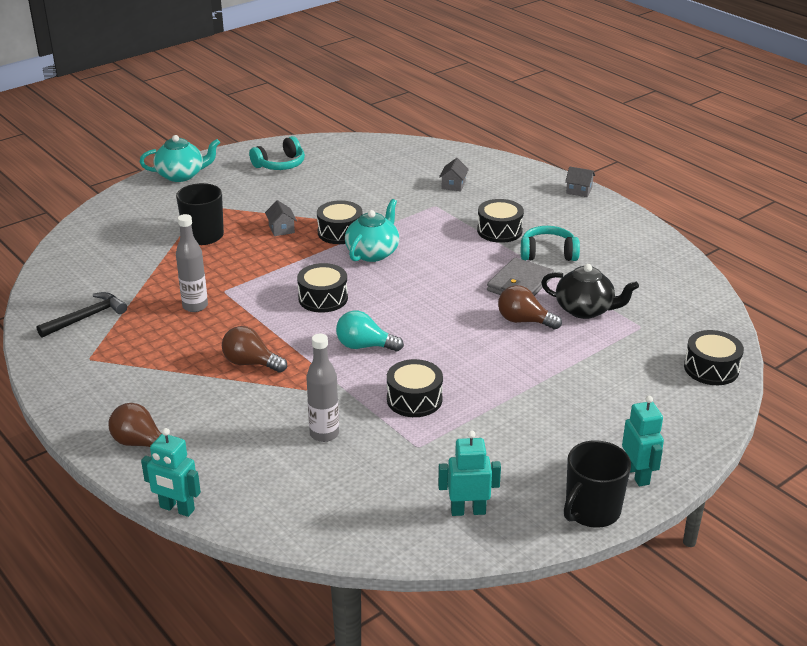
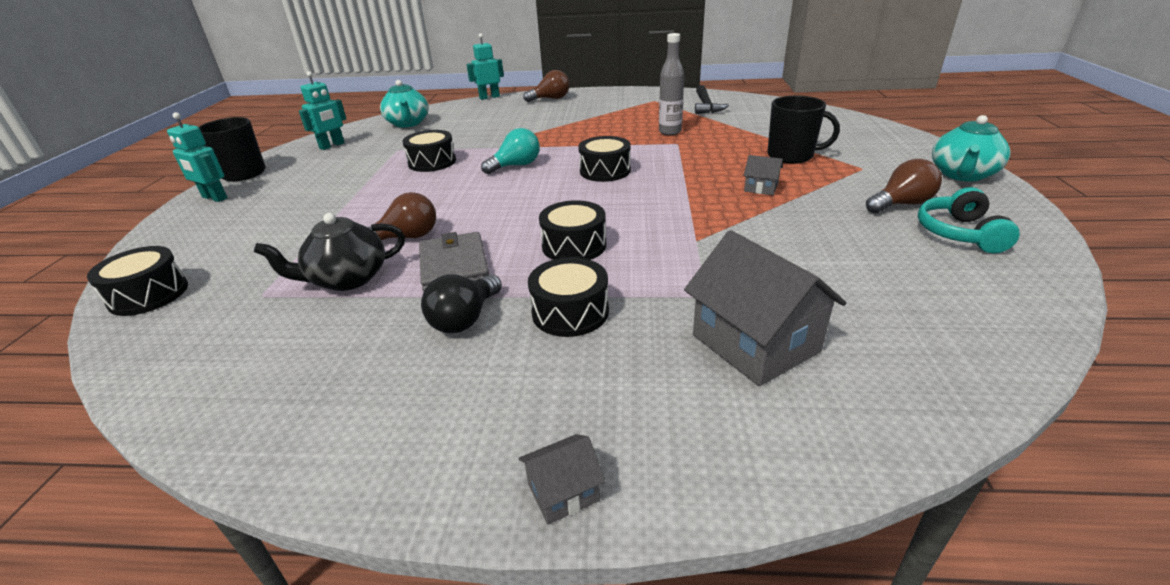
camera: 135 degrees right, 0 degrees up
(251, 363) = (569, 132): brown light bulb -> brown light bulb (901, 204)
(324, 434) = (464, 133): grey bottle -> none
(340, 232) = (714, 212): black drum -> black drum (574, 245)
(373, 253) = (645, 214): turquoise teapot -> turquoise teapot (408, 123)
(453, 185) = (755, 343): grey house -> grey house, size x2.12
(548, 253) = (465, 319): turquoise headphones -> black light bulb

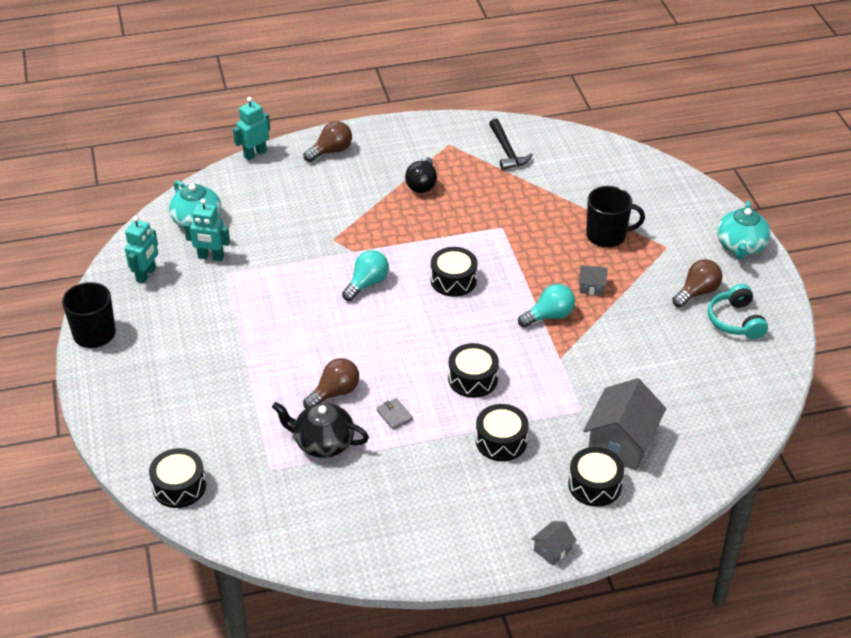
camera: 20 degrees left, 10 degrees up
(214, 198) = (104, 374): turquoise robot -> turquoise robot (211, 257)
(347, 279) = (323, 443): black teapot -> black teapot turned 60 degrees clockwise
(432, 162) = (279, 289): black drum -> black drum (594, 485)
(454, 265) = (394, 415): grey wallet -> grey wallet, size x0.51
(465, 319) = (435, 460): black light bulb -> black light bulb (422, 184)
(670, 132) = (488, 207): grey bottle -> none
(699, 205) = (549, 316): none -> turquoise light bulb
(755, 343) = (621, 443): grey house -> grey house turned 75 degrees clockwise

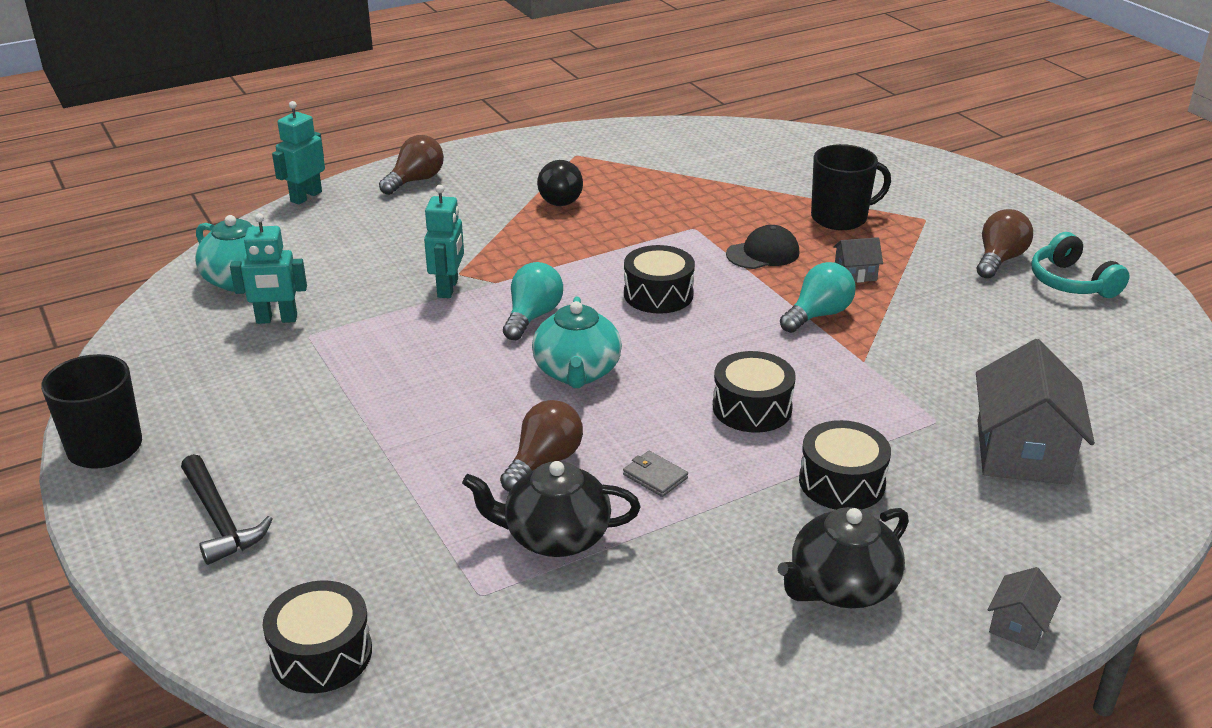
camera: 15 degrees left, 10 degrees down
(146, 274) = (176, 356): turquoise robot -> turquoise robot (448, 288)
(467, 507) = (841, 587): none -> black teapot
(507, 151) = (657, 152): black hammer -> black hammer (220, 519)
(538, 258) = (763, 253): none -> black cap
(594, 485) = (1021, 516): black drum -> none
(740, 246) = (1018, 205): turquoise teapot -> turquoise teapot (577, 372)

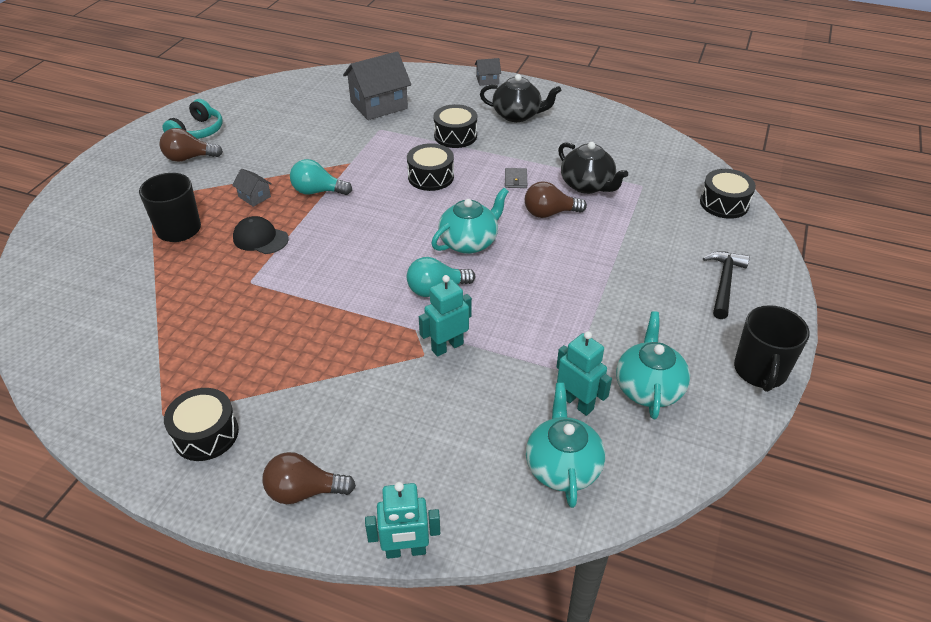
camera: 130 degrees left, 10 degrees up
(218, 366) = (648, 388): none -> turquoise teapot
(559, 198) = (259, 374): black light bulb -> none
(658, 294) = (355, 254): black drum -> black drum (206, 434)

